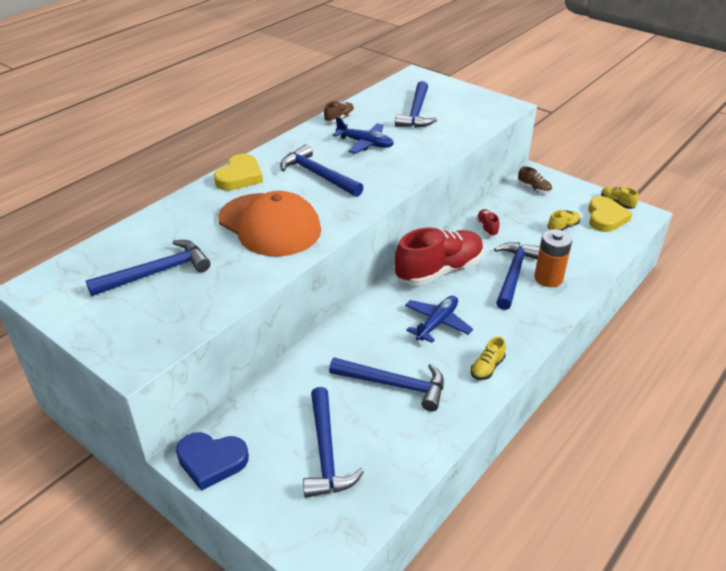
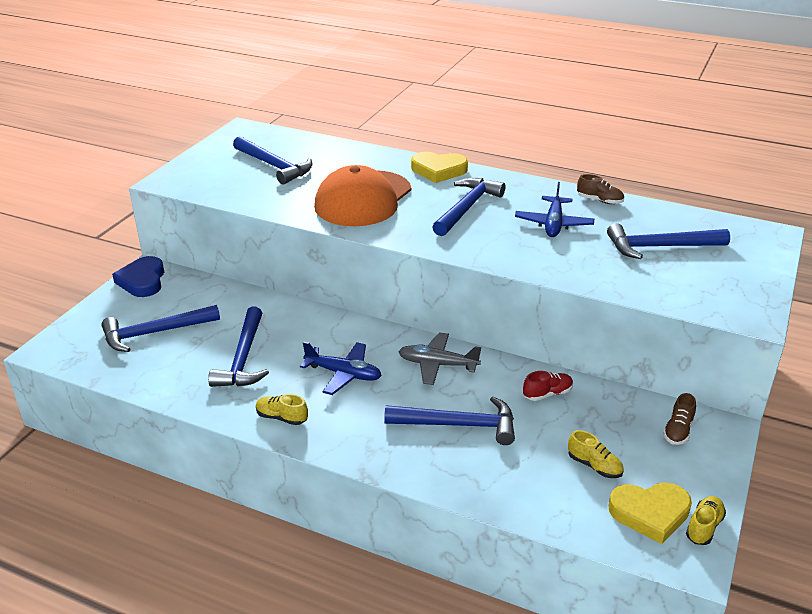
camera: 75 degrees right, 5 degrees down
(439, 271) = (437, 365): red shoe -> grey plane
(548, 278) = (464, 457): orange battery -> none

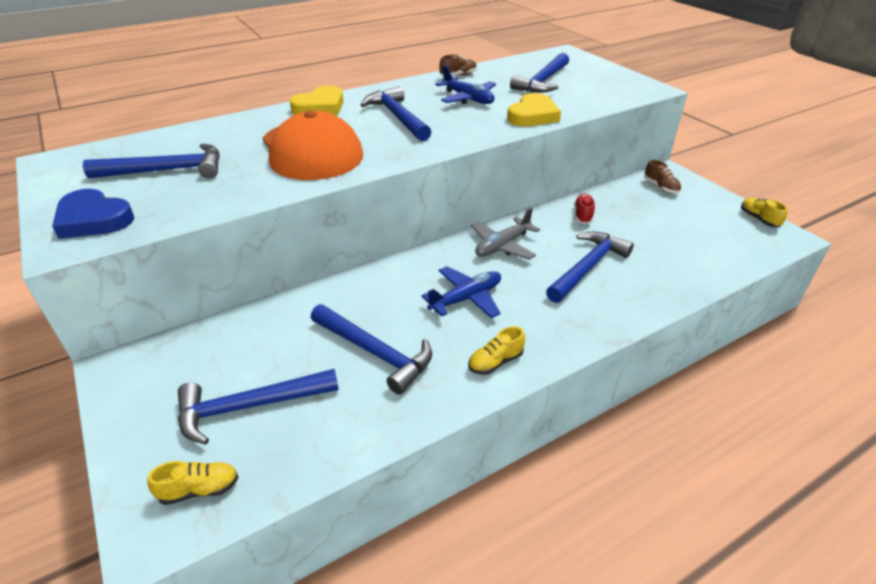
camera: 55 degrees left, 5 degrees up
(142, 281) = (129, 379): blue heart -> blue heart (93, 219)
(154, 333) = (248, 407): blue hammer -> blue hammer turned 60 degrees clockwise
(594, 466) = (676, 231): yellow shoe -> yellow shoe (199, 489)
(650, 513) = (736, 231): yellow heart -> yellow heart (532, 115)

